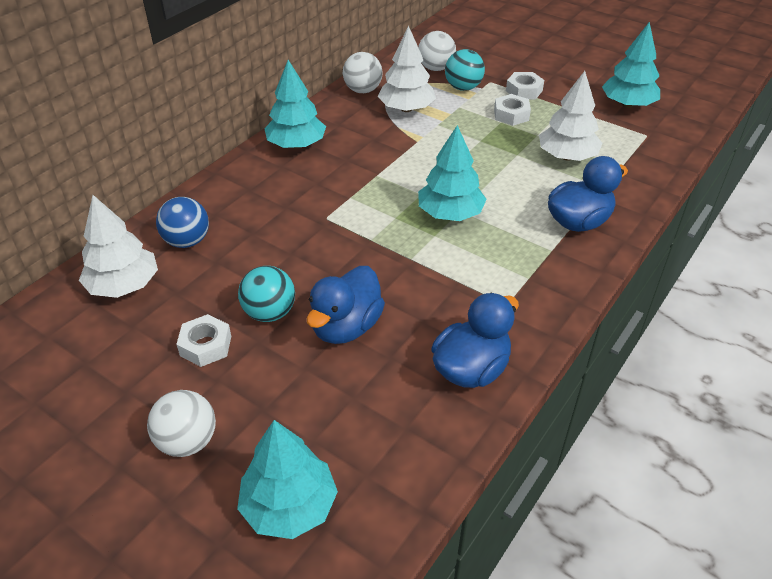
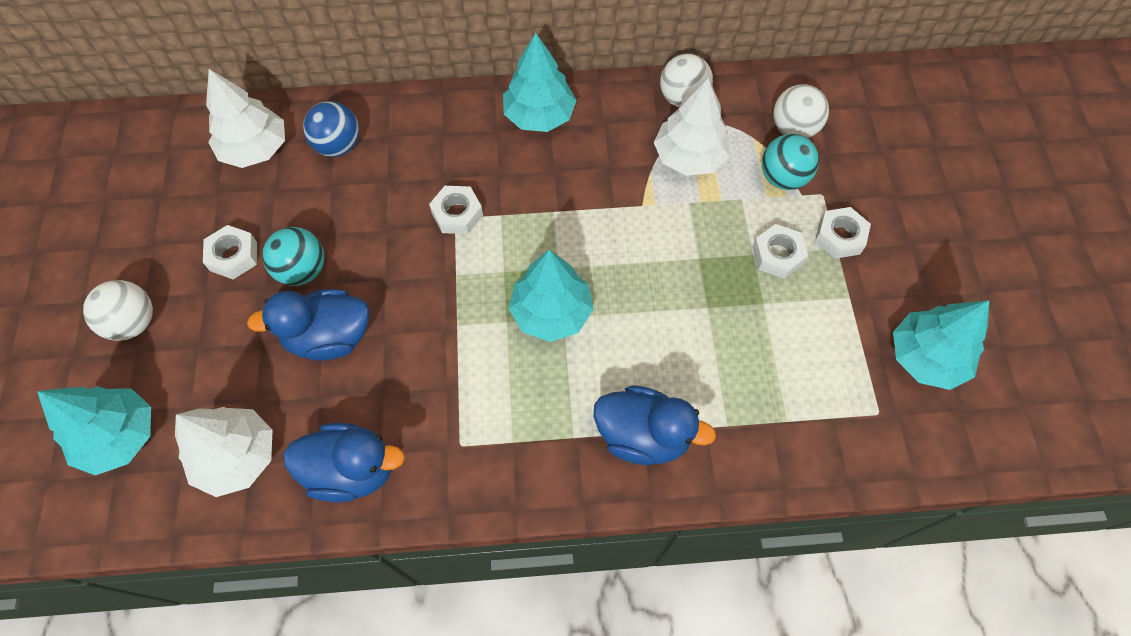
camera: 50 degrees right, 20 degrees up
(323, 215) = (457, 214): none -> white nut
(567, 156) = (751, 356): white tree -> white tree (237, 456)

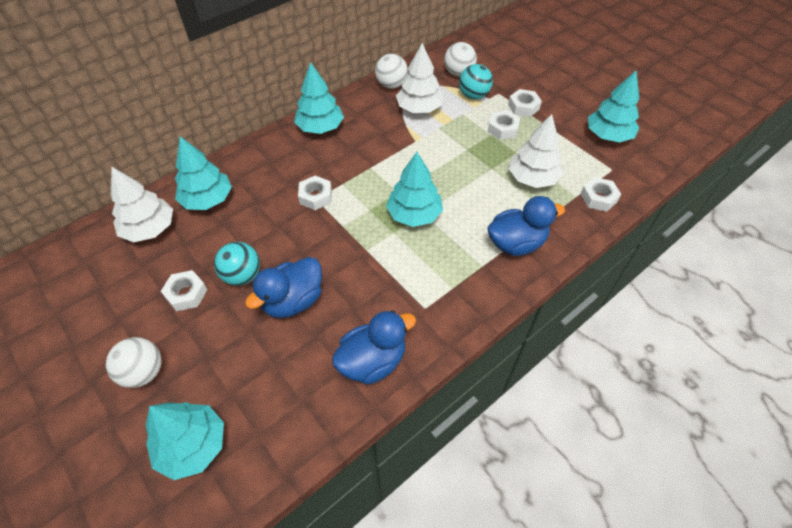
camera: 35 degrees left, 10 degrees down
(237, 456) = (290, 402): white tree -> white tree (532, 178)
(338, 146) = (207, 200): blue ball -> turquoise tree
(816, 444) = (598, 198): none -> white nut

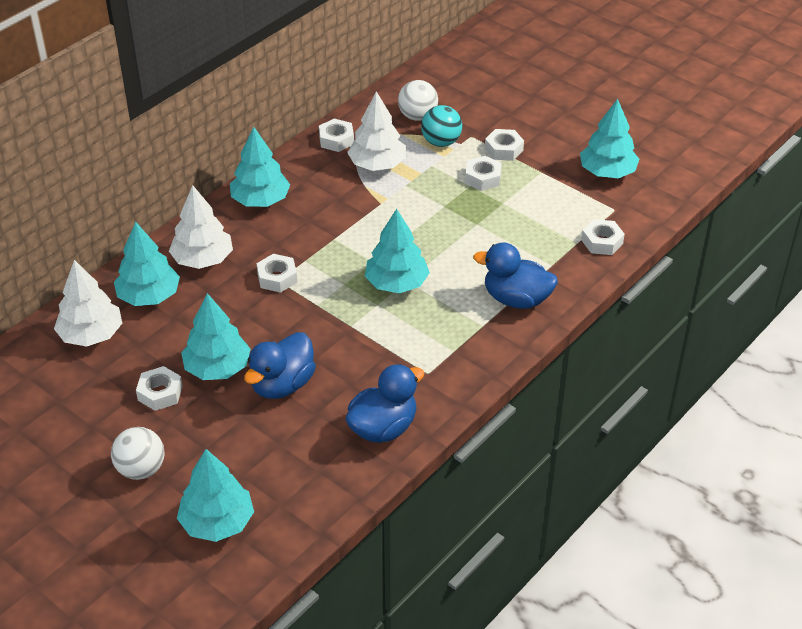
camera: 10 degrees left, 10 degrees down
(242, 275) = (217, 368): turquoise ball -> turquoise tree
(391, 85) = (336, 140): white ball -> white nut
(516, 243) = (516, 299): blue duck -> blue duck turned 135 degrees counterclockwise
(532, 178) = (525, 229): white tree -> white tree (202, 259)

